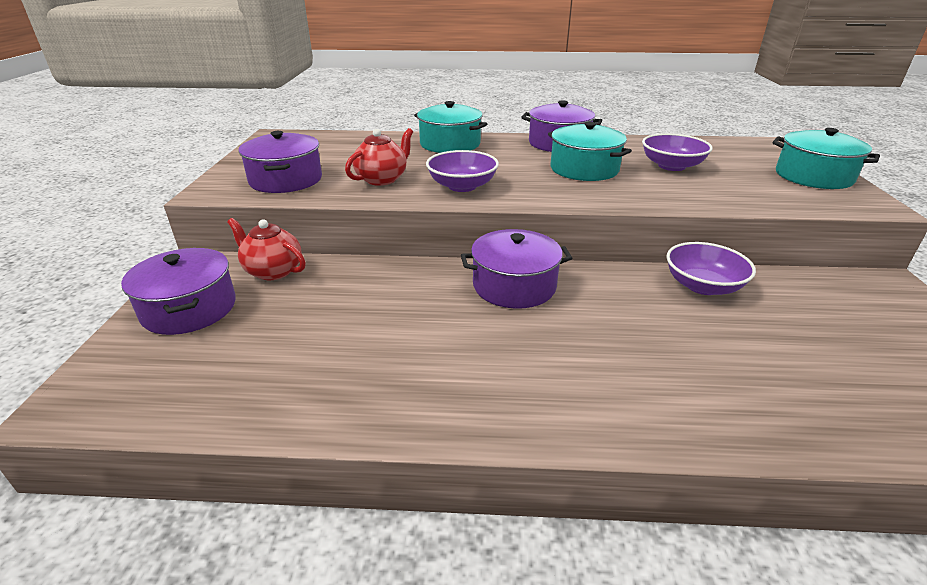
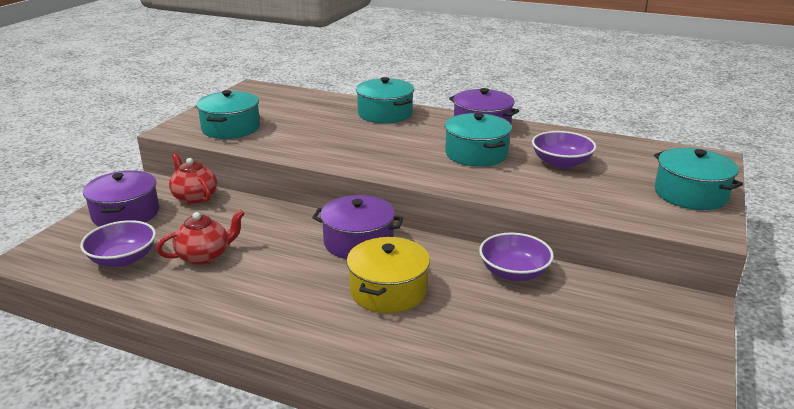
camera: 20 degrees right, 5 degrees down
(286, 180) = (231, 128): purple pot -> turquoise pot
(382, 179) = (301, 138): red teapot -> red teapot (205, 256)
(462, 186) = (357, 154): purple bowl -> purple bowl (123, 259)
(599, 335) = (388, 290): none -> yellow pot

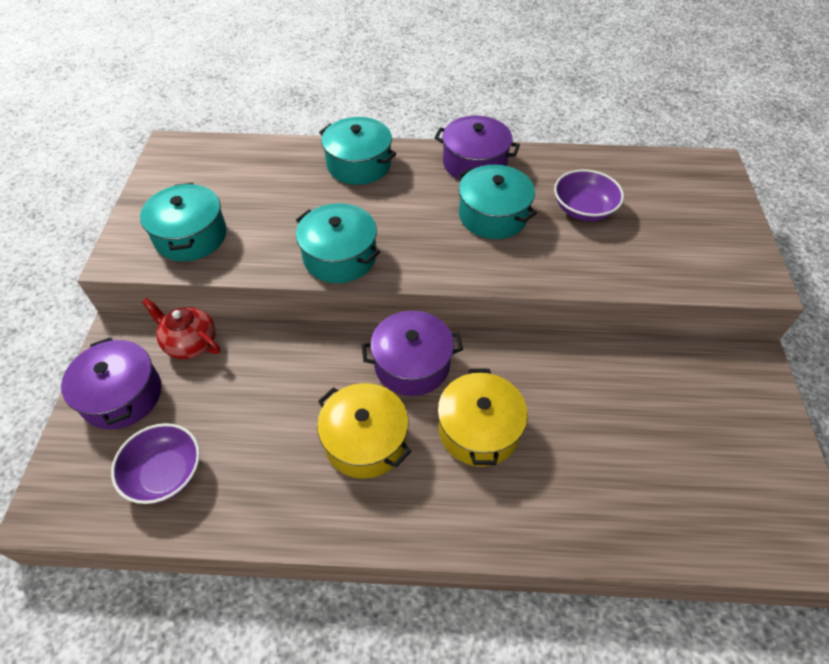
camera: 20 degrees left, 25 degrees up
(205, 256) = (258, 439): red teapot -> none
(287, 275) = (365, 441): none -> yellow pot
(514, 272) = (583, 364): purple bowl -> none
(690, 194) = (721, 229): turquoise pot -> turquoise pot (340, 256)

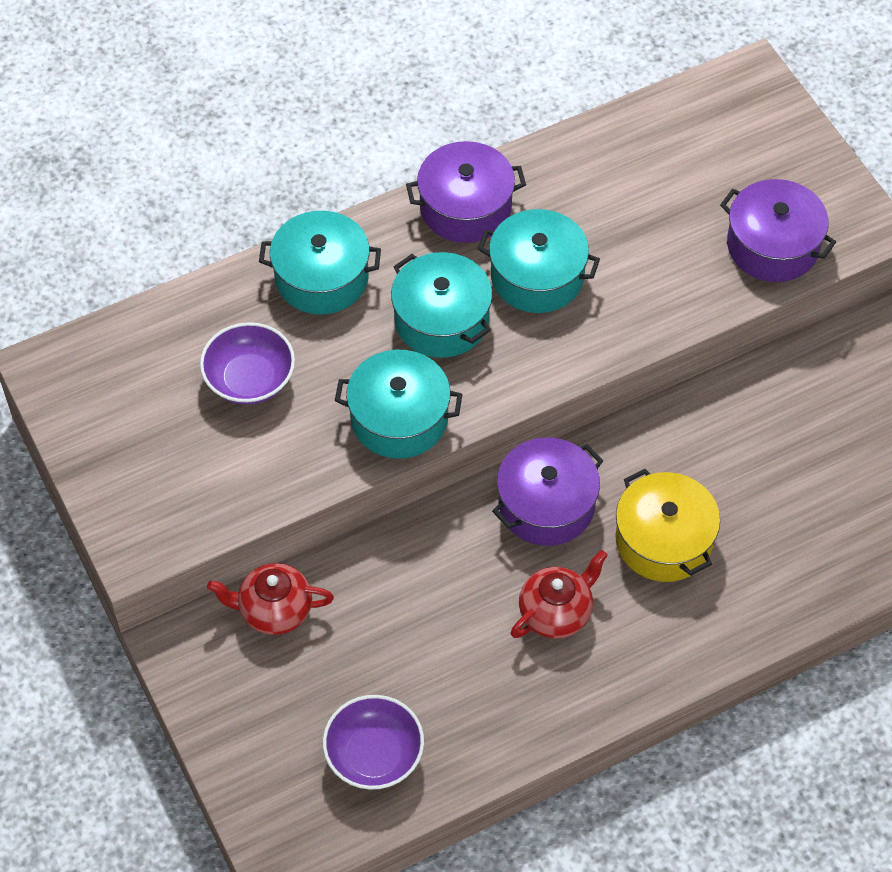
camera: 30 degrees left, 5 degrees up
(122, 395) = (250, 707): purple pot -> purple pot (772, 246)
(191, 236) = (197, 479): turquoise pot -> turquoise pot (441, 320)
(365, 441) = (556, 612): yellow pot -> red teapot
(583, 209) = (635, 218): purple bowl -> purple bowl (250, 379)

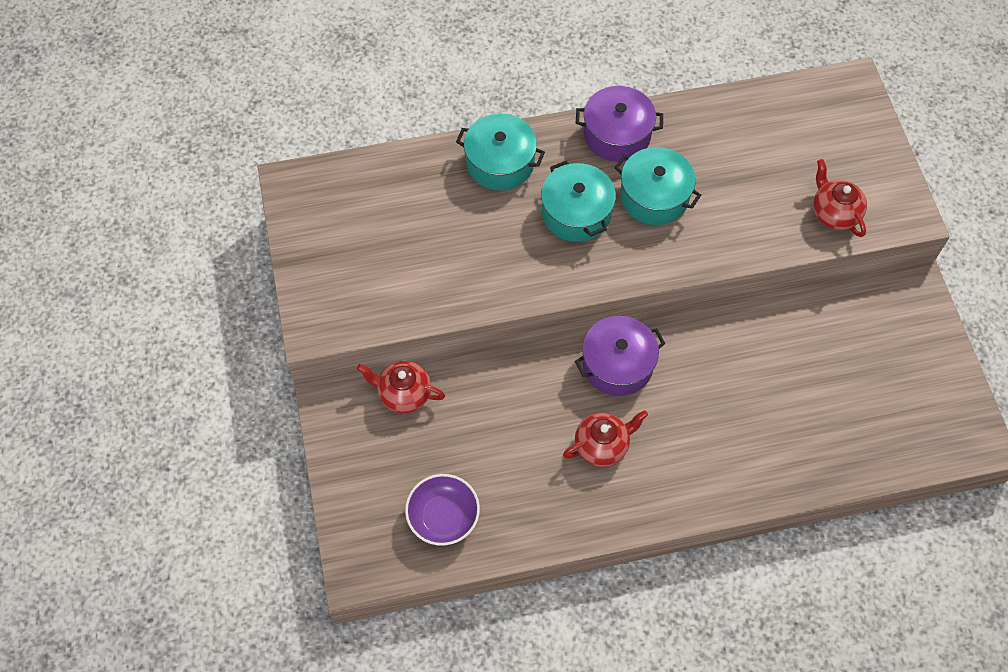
camera: 15 degrees right, 5 degrees up
(250, 379) = (428, 224): purple bowl -> none
(399, 418) = (525, 278): turquoise pot -> none
(663, 540) = (695, 411): yellow pot -> none
(772, 246) = (834, 213): purple pot -> red teapot

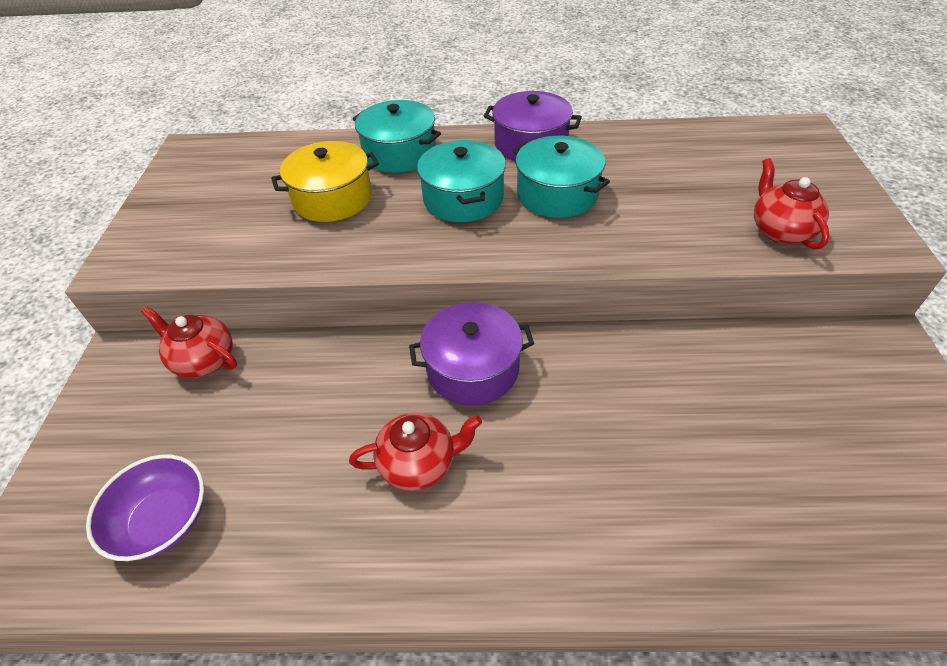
camera: 15 degrees right, 15 degrees down
(462, 229) = (332, 198): none -> yellow pot

